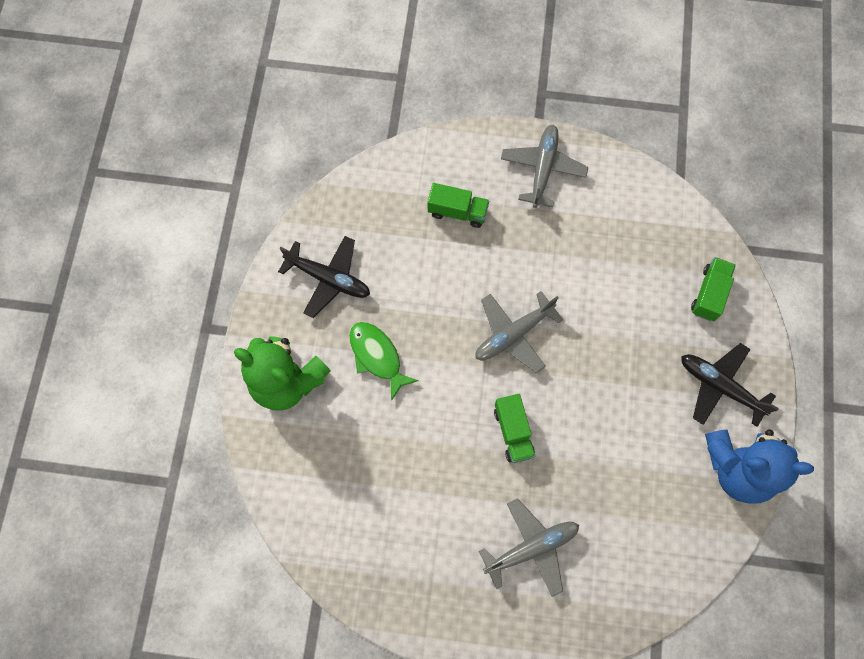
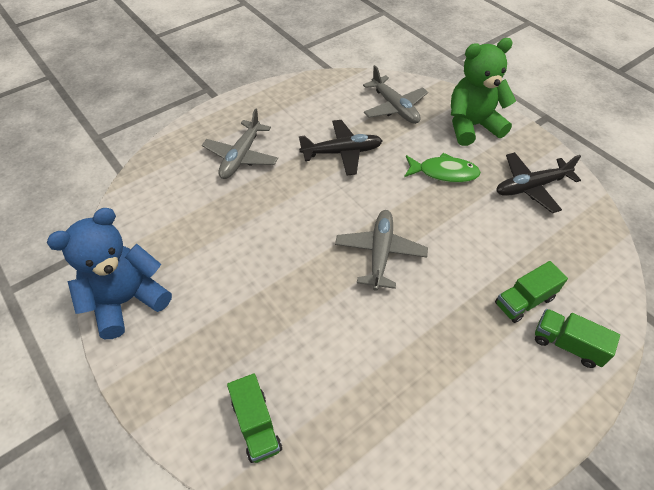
camera: 135 degrees right, 20 degrees down
(513, 432) = (314, 199): green truck -> green truck (567, 344)
(542, 168) = (517, 405): grey plane -> grey plane (395, 107)
(719, 386) = (185, 349): black plane -> black plane (342, 152)

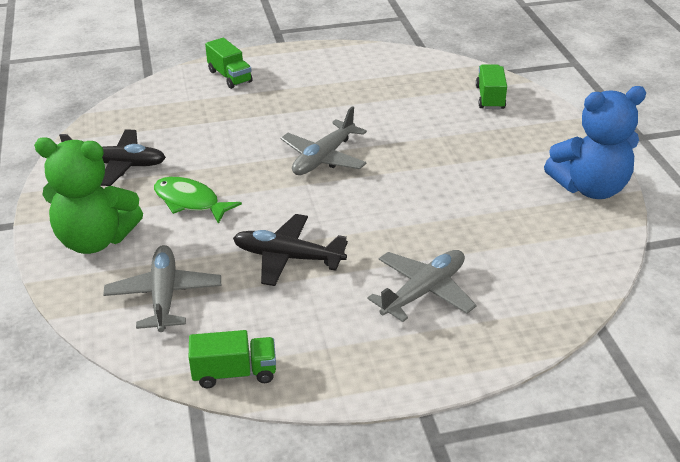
camera: 155 degrees left, 15 degrees down
(524, 301) = (231, 101): green truck -> green truck (234, 373)

